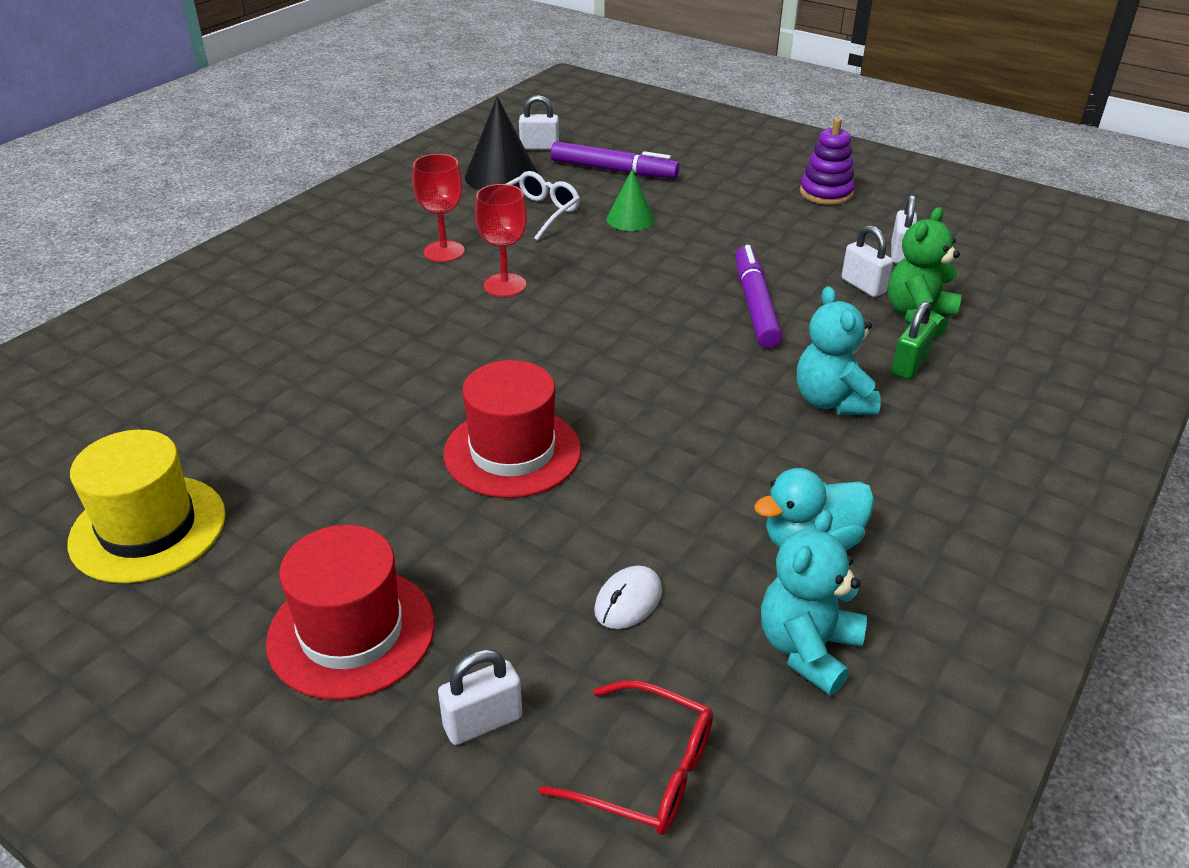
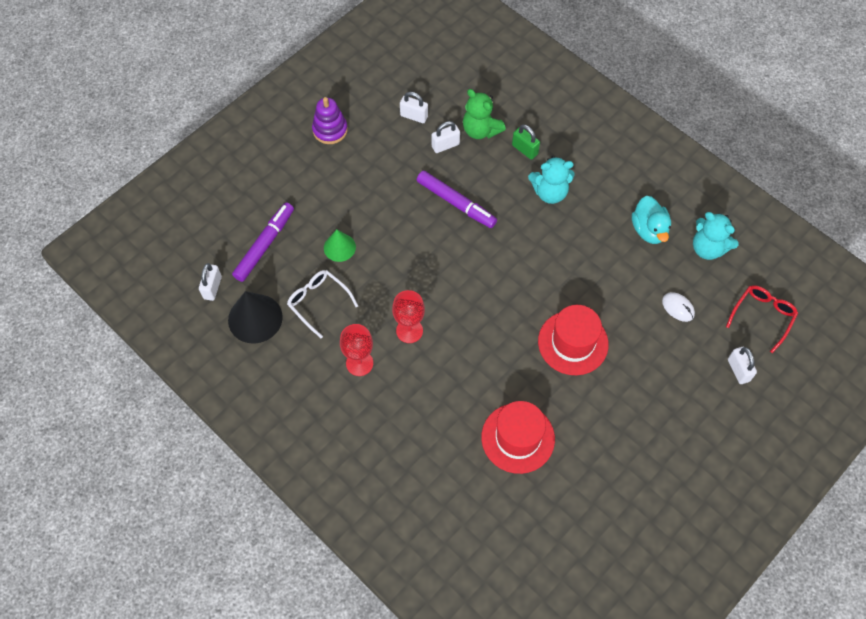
camera: 80 degrees left, 25 degrees up
(148, 528) = (614, 516): yellow hat -> none
(351, 632) = (689, 419): red hat -> red hat (518, 438)
(755, 305) = (456, 203): purple marker -> purple marker turned 150 degrees counterclockwise

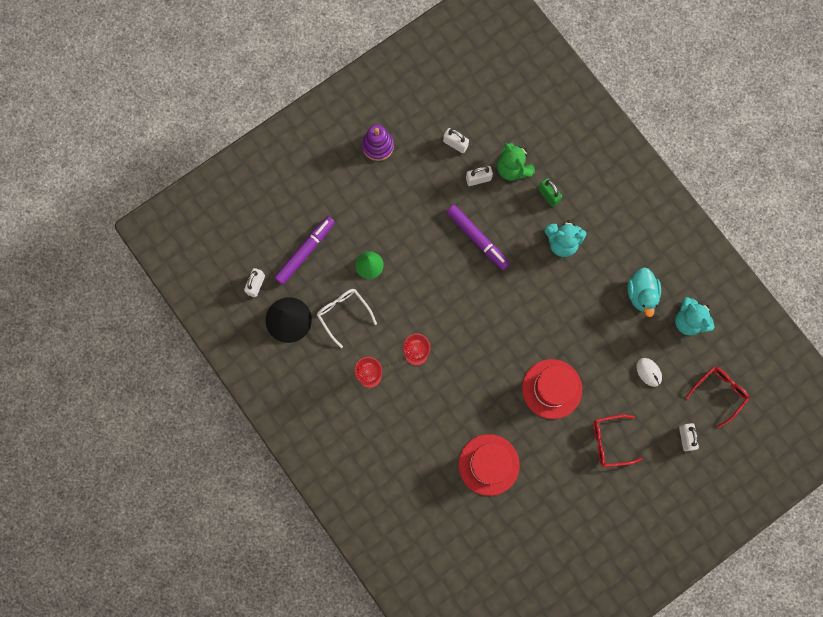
camera: 10 degrees right, 15 degrees up
(653, 389) = (610, 441): none -> red glasses

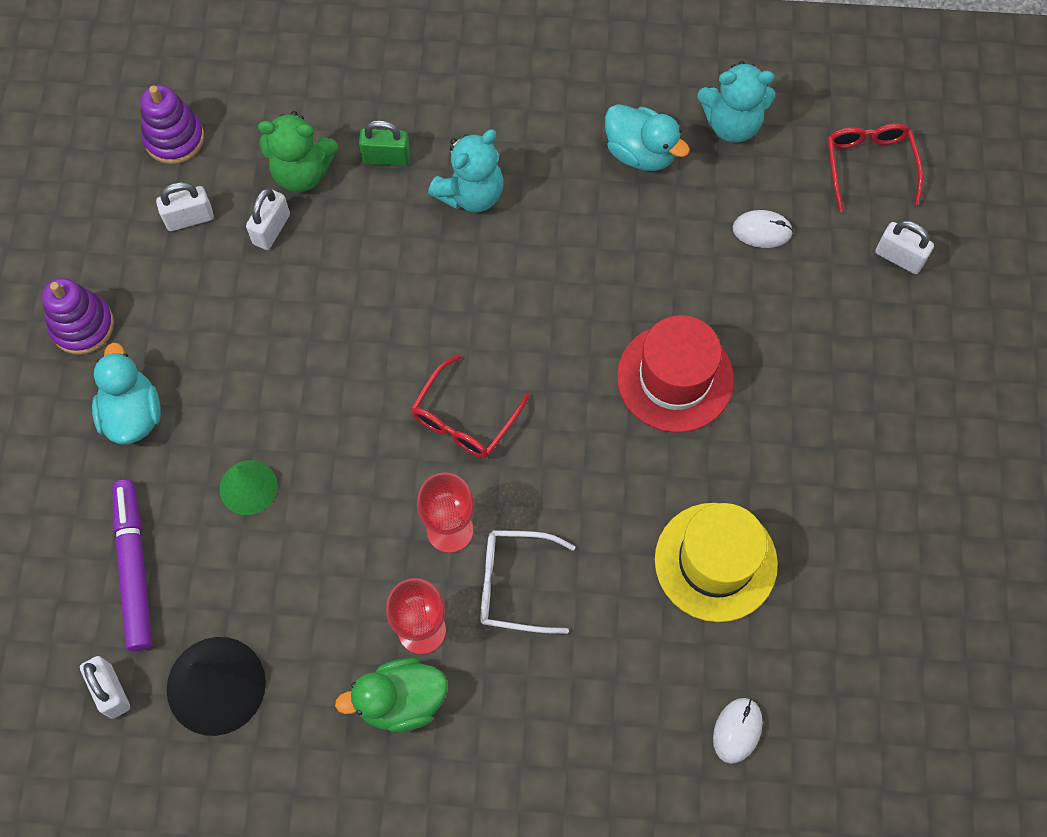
camera: 50 degrees left, 10 degrees down
(338, 391) = (401, 701): none -> green duck
(343, 314) = (288, 590): white glasses -> white glasses (515, 585)
(360, 197) = (132, 414): none -> turquoise duck
(429, 524) = (737, 730): none -> white mouse
(477, 239) = (358, 301): purple marker -> none
(483, 106) = (174, 138): none -> purple stacking toy
(489, 464) = (715, 562): red hat -> yellow hat
(610, 441) = (822, 361): red glasses -> red glasses (464, 418)

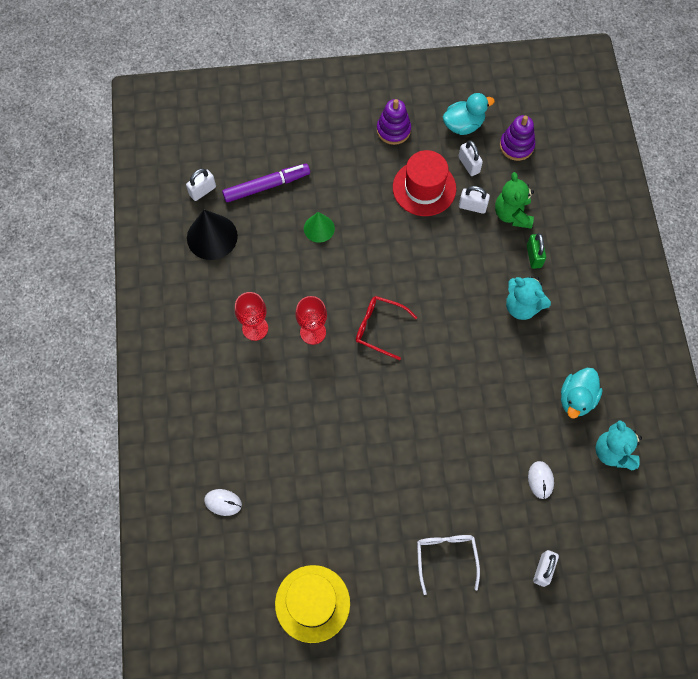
camera: 80 degrees right, 0 degrees up
(132, 414) = (349, 165): turquoise duck -> turquoise duck (463, 125)
(401, 701) = (216, 325): green duck -> none
(515, 585) = (287, 371): white glasses -> white glasses (446, 557)
(675, 378) = (428, 440): red hat -> red hat (424, 188)
(715, 562) = (318, 478): yellow hat -> yellow hat (312, 603)
(869, 166) = (606, 544): red glasses -> none

